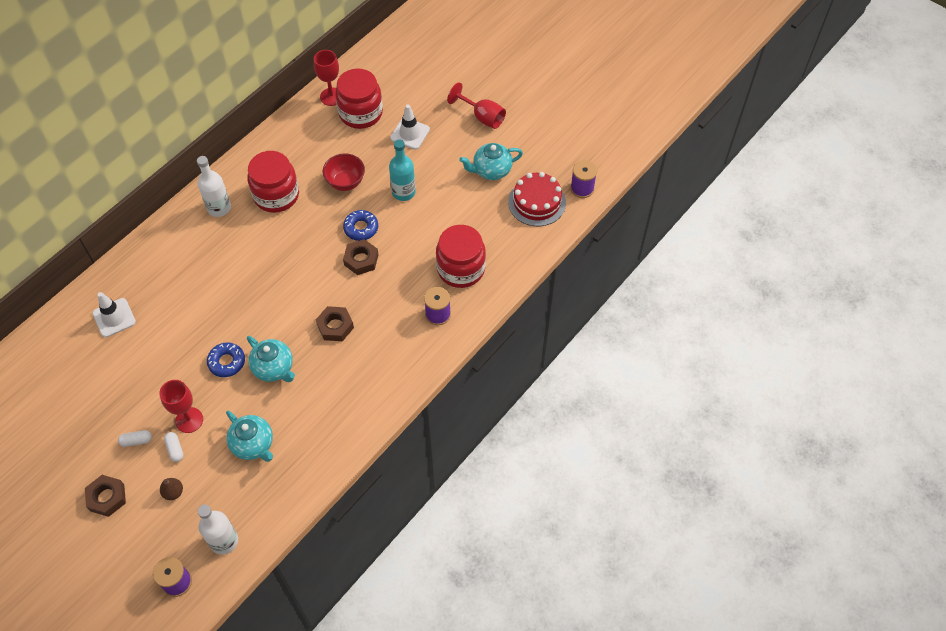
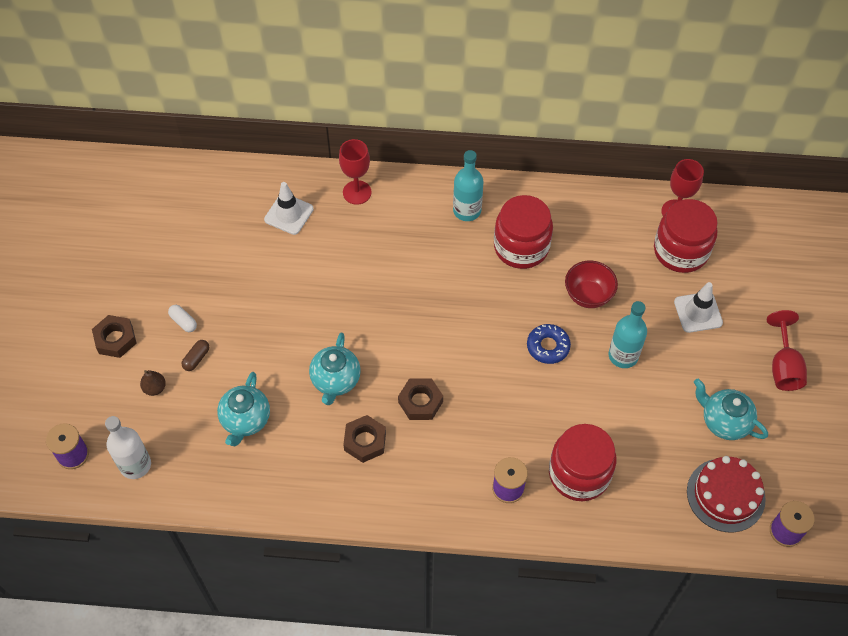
camera: 55 degrees right, 0 degrees up
(175, 449) = (196, 358): white capsule -> brown capsule
(189, 420) = (232, 348): red goblet -> red goblet (357, 192)
(219, 208) = (467, 210): white bottle -> turquoise bottle
(226, 362) = (312, 336): blue donut -> none
(361, 260) = (512, 372): brown nut -> brown nut (365, 441)

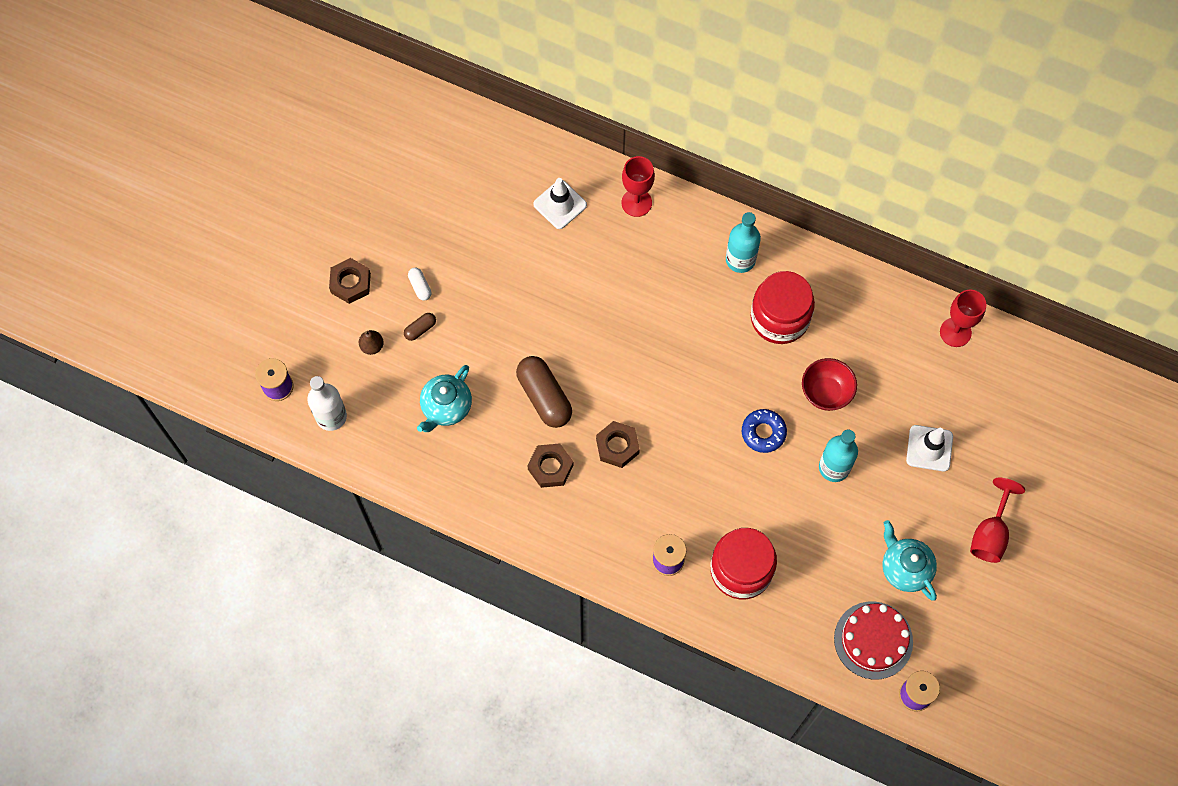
camera: 20 degrees right, 10 degrees up
(335, 381) = (544, 397): turquoise teapot -> brown capsule
(680, 251) = (941, 377): red jar -> none

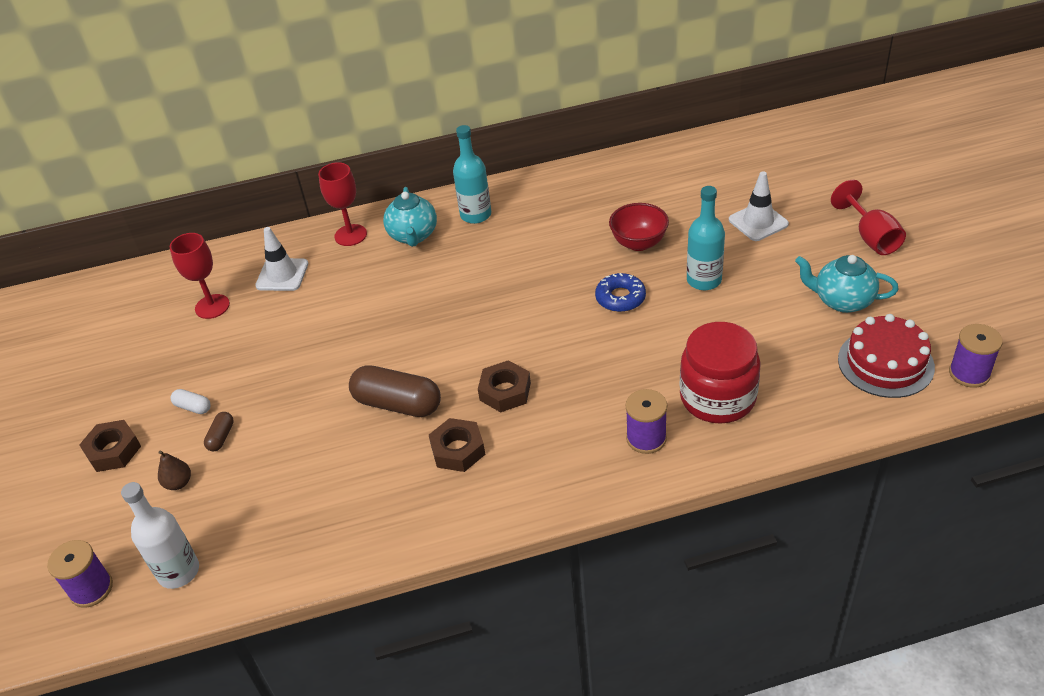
camera: 35 degrees left, 25 degrees down
(446, 407) = (304, 478): turquoise teapot -> turquoise teapot (413, 236)
(779, 318) = (547, 226): red jar -> none
(955, 332) = (688, 154): red goblet -> red goblet (212, 306)

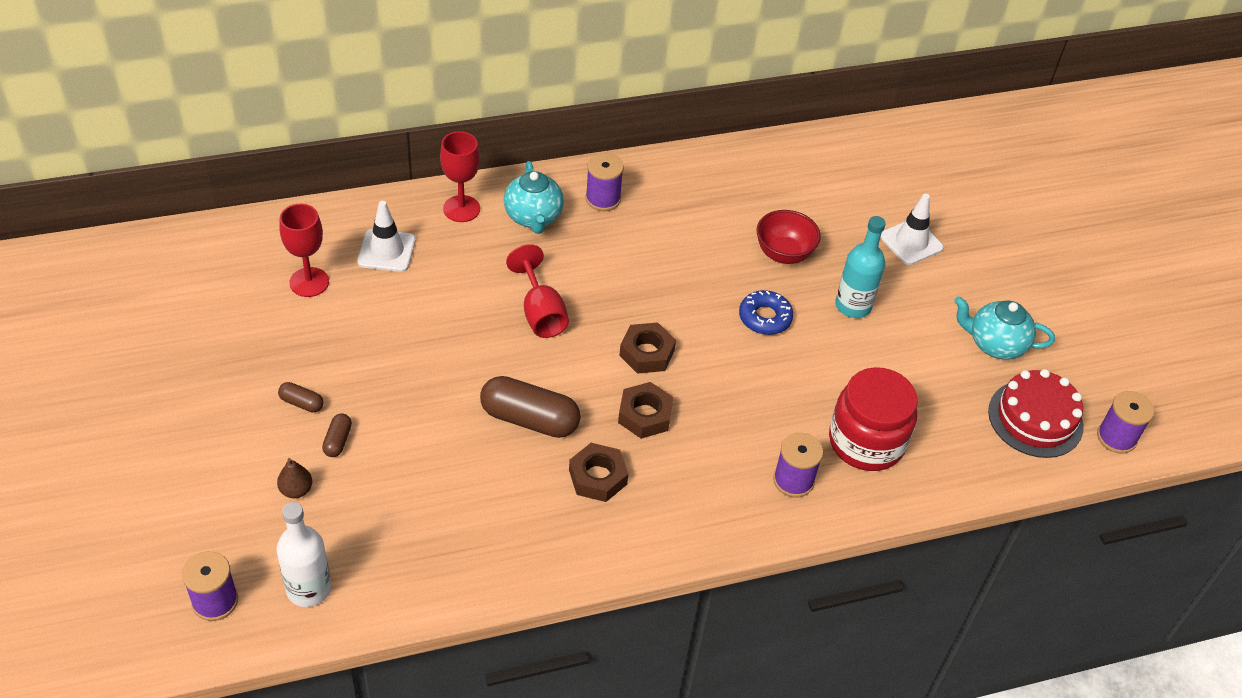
camera: 10 degrees left, 5 degrees up
(113, 451) = (217, 446): brown nut -> brown nut (647, 353)
(193, 407) = (301, 403): white capsule -> brown capsule
(475, 215) = (603, 199): turquoise bottle -> purple spool
(871, 237) = (1027, 273): red goblet -> red goblet (540, 313)

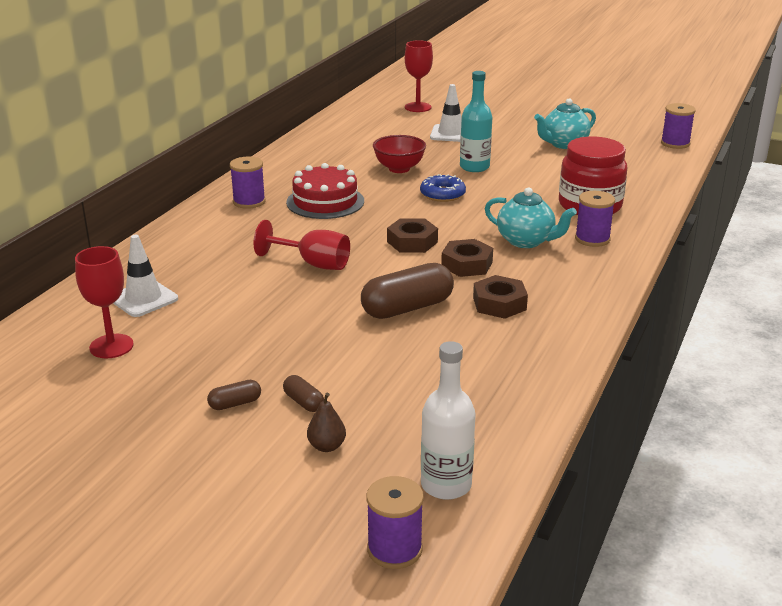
camera: 45 degrees left, 20 degrees down
(461, 209) = (160, 253): red goblet -> red goblet (418, 107)
(533, 217) = (220, 231): turquoise teapot -> turquoise teapot (526, 241)
(1035, 419) = (634, 156): red cake -> red cake (325, 202)

